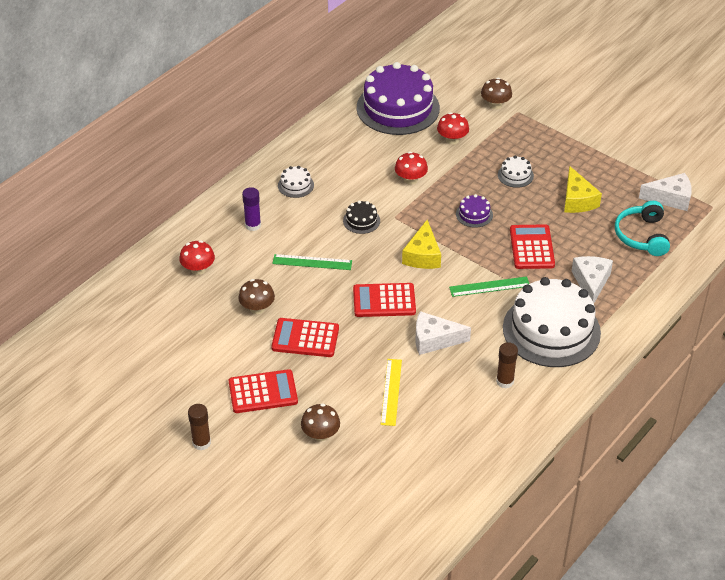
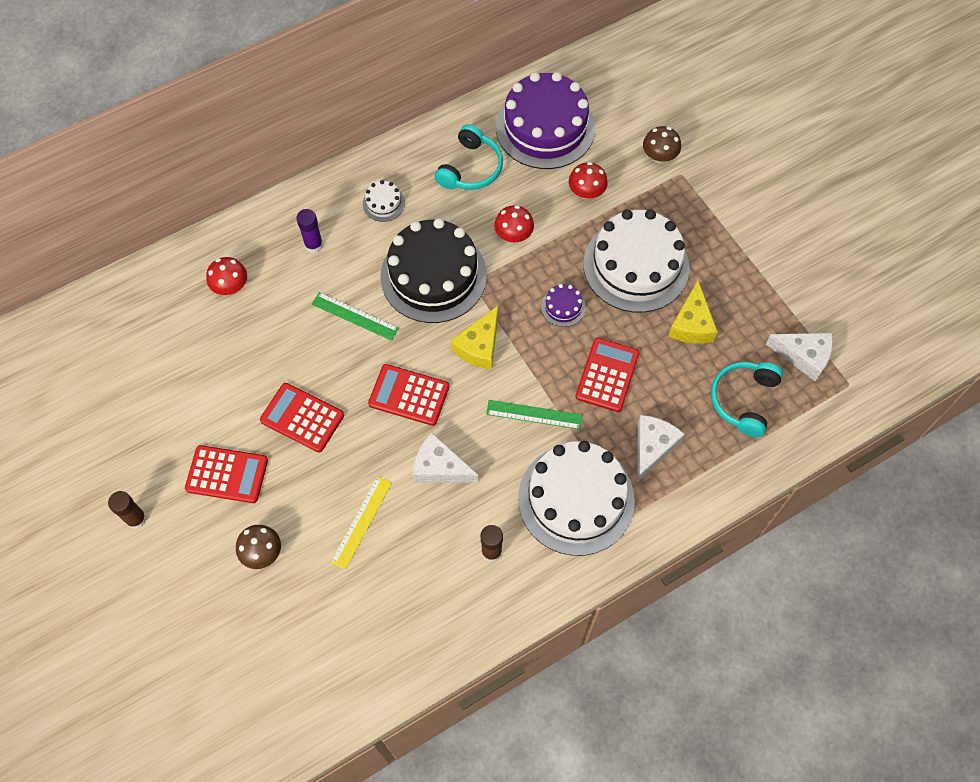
camera: 20 degrees right, 20 degrees up
(257, 308) = (269, 360): brown mushroom -> none
(353, 147) = (471, 168): none -> turquoise headphones
(361, 220) = (433, 275): black cake -> black cake, size x2.43
(515, 175) = (636, 265): white cake -> white cake, size x2.43

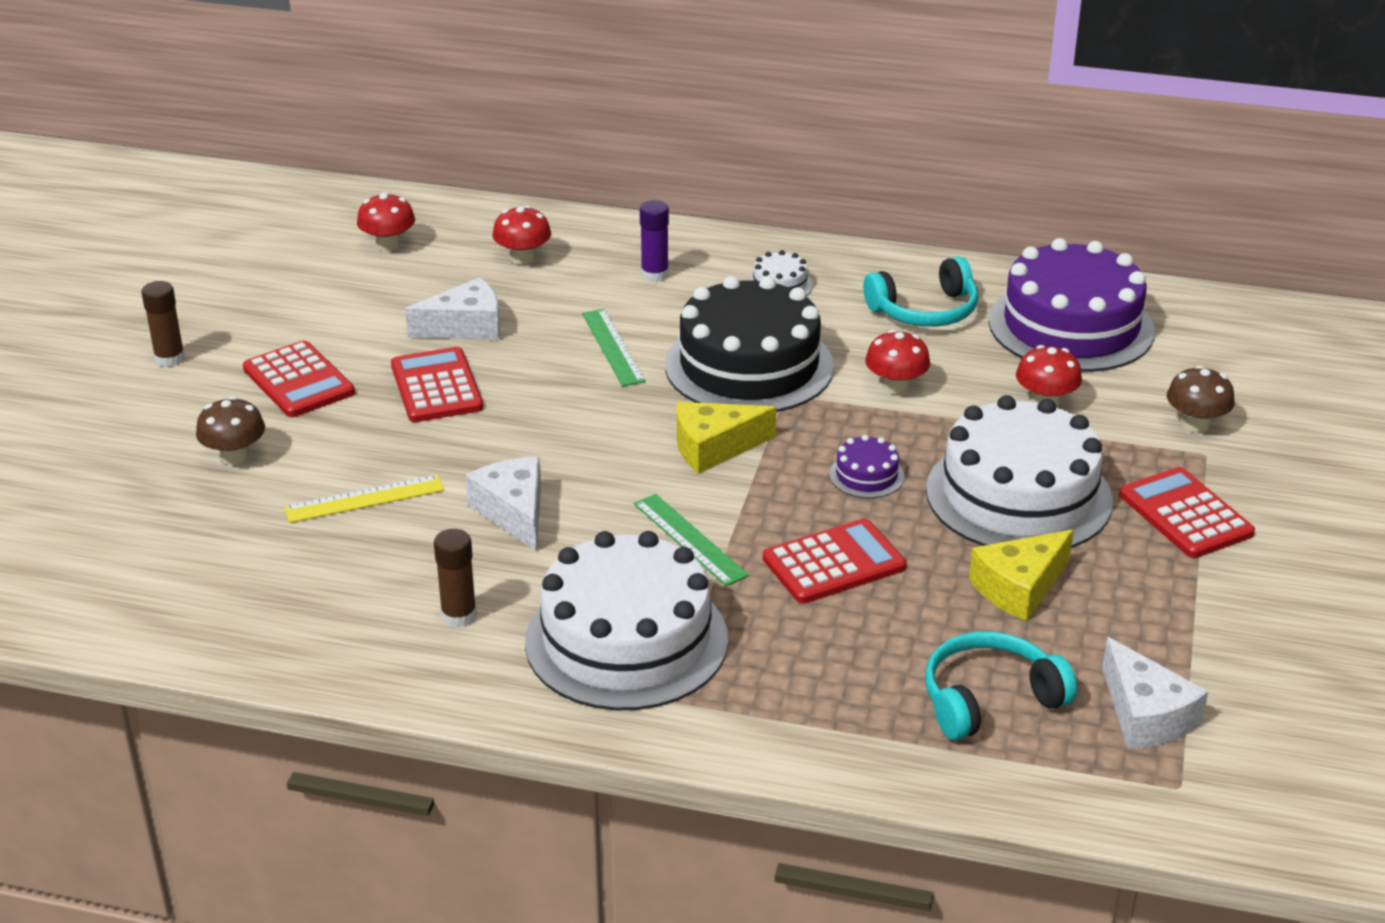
camera: 45 degrees right, 30 degrees down
(144, 334) = (388, 244): none -> red mushroom
(409, 395) = (573, 437): red calculator -> red calculator (1185, 514)
(652, 447) = (794, 661): white cheese -> white cheese (465, 326)

